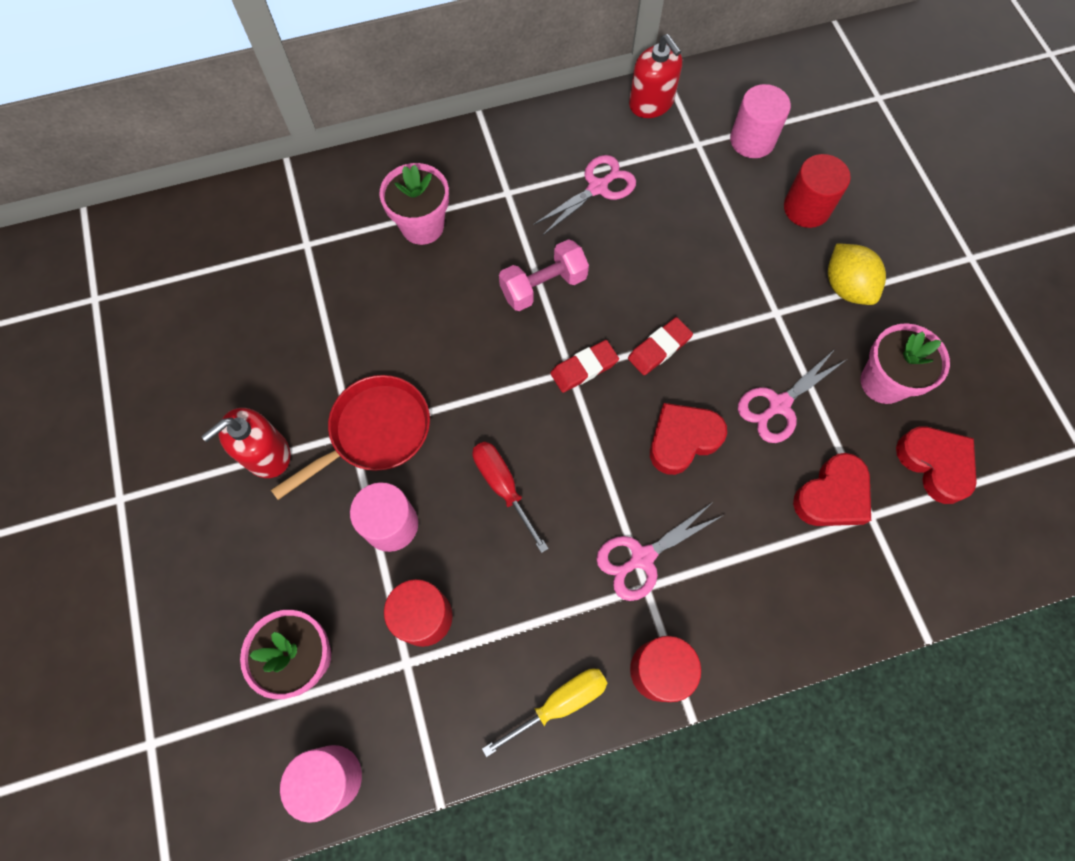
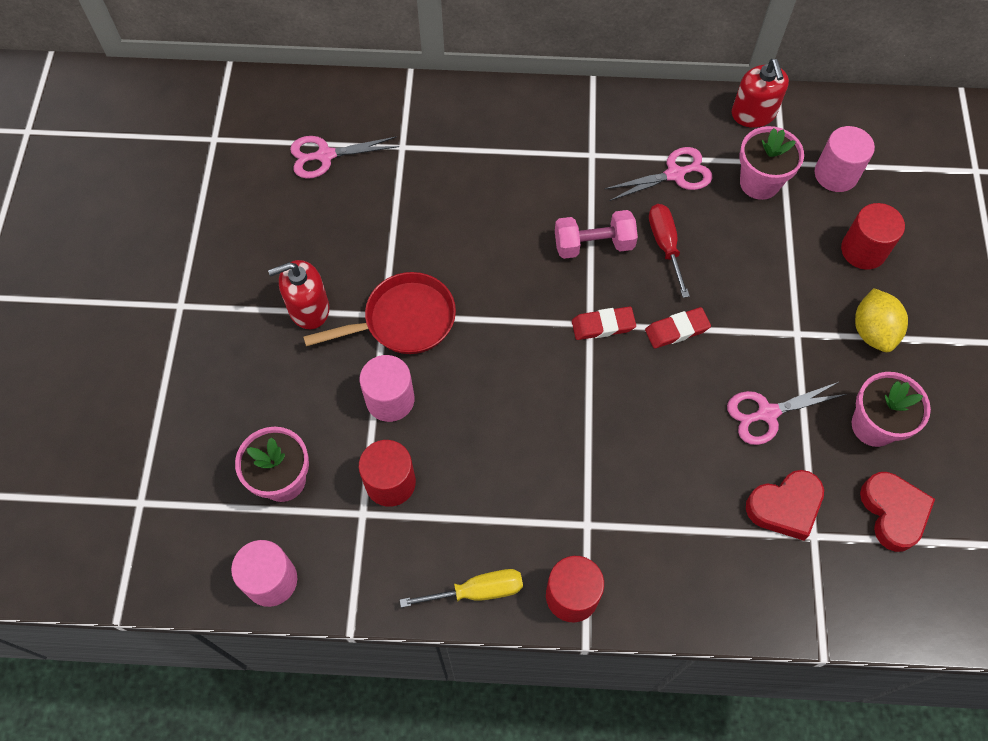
camera: 20 degrees right, 5 degrees down
(422, 226) = (506, 161): pink flower pot -> pink flower pot (759, 183)
(503, 487) = (495, 401): red screwdriver -> red screwdriver (665, 245)
(642, 557) = (593, 499): pink scissors -> pink scissors (325, 155)
(683, 439) = (667, 414): red heart -> none

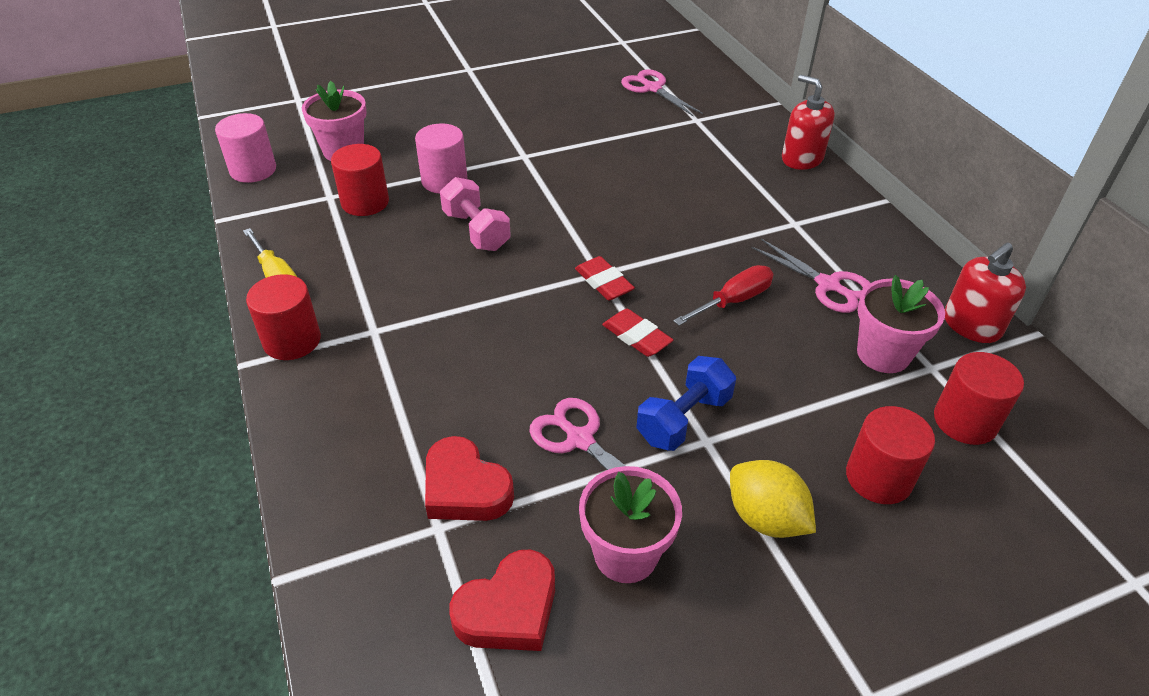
camera: 65 degrees right, 20 degrees down
(308, 308) = (504, 120): red soap dispenser -> red soap dispenser (802, 159)
(404, 320) = (525, 167): red pan -> none
(593, 244) = (691, 252): pink dumbbell -> pink dumbbell (476, 231)
(772, 338) = (683, 419): none -> blue dumbbell
(836, 174) = (965, 421): pink cylinder -> red cylinder
(872, 331) = (765, 518): yellow lemon -> yellow lemon turned 75 degrees clockwise

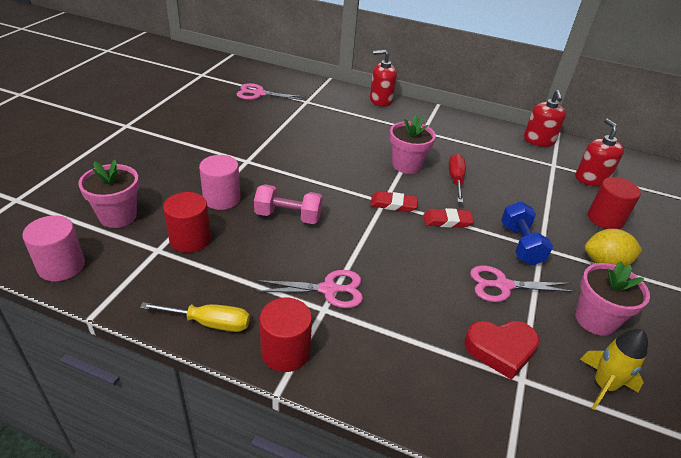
camera: 50 degrees left, 5 degrees down
(509, 609) = (603, 385): red heart -> yellow rocket
(828, 285) = (475, 152): pink scissors -> pink scissors (328, 289)
(883, 354) = (534, 169): pink flower pot -> pink flower pot (406, 165)
(965, 421) = (591, 179): red cylinder -> red soap dispenser

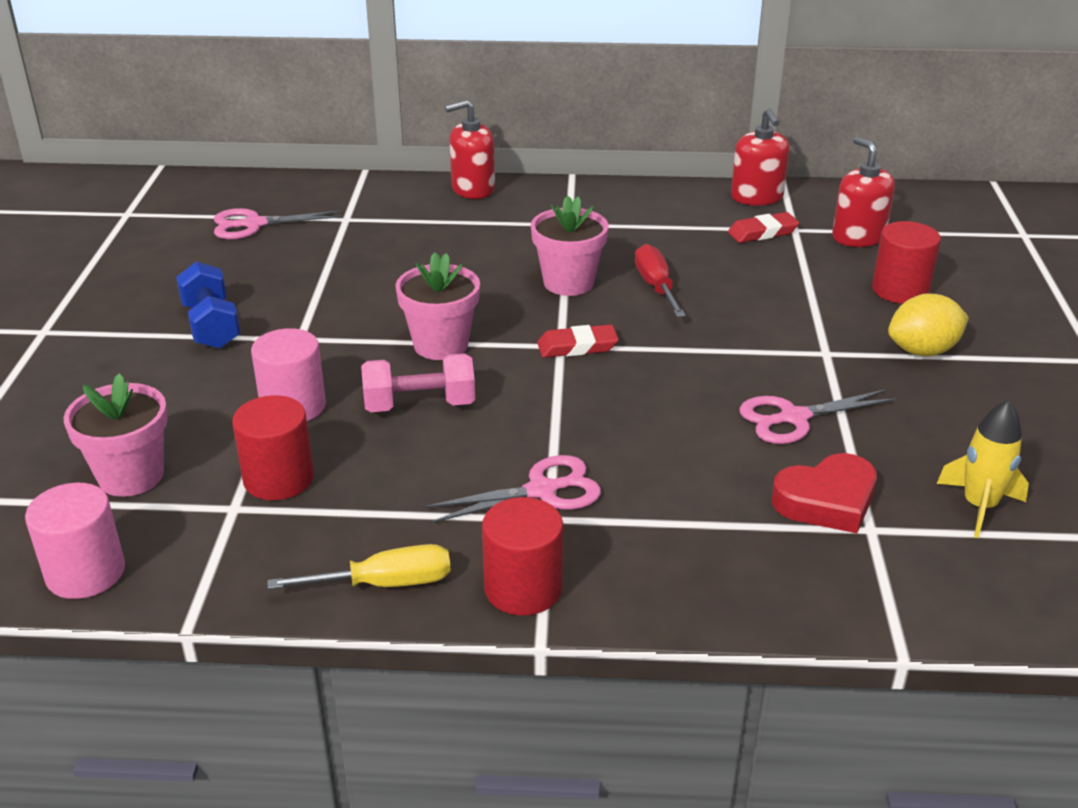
camera: 15 degrees left, 5 degrees down
(447, 221) = (671, 350): red eraser -> red eraser (762, 232)
(520, 244) = (794, 356): blue dumbbell -> blue dumbbell (211, 326)
(595, 319) = (938, 428): pink flower pot -> pink flower pot (441, 345)

